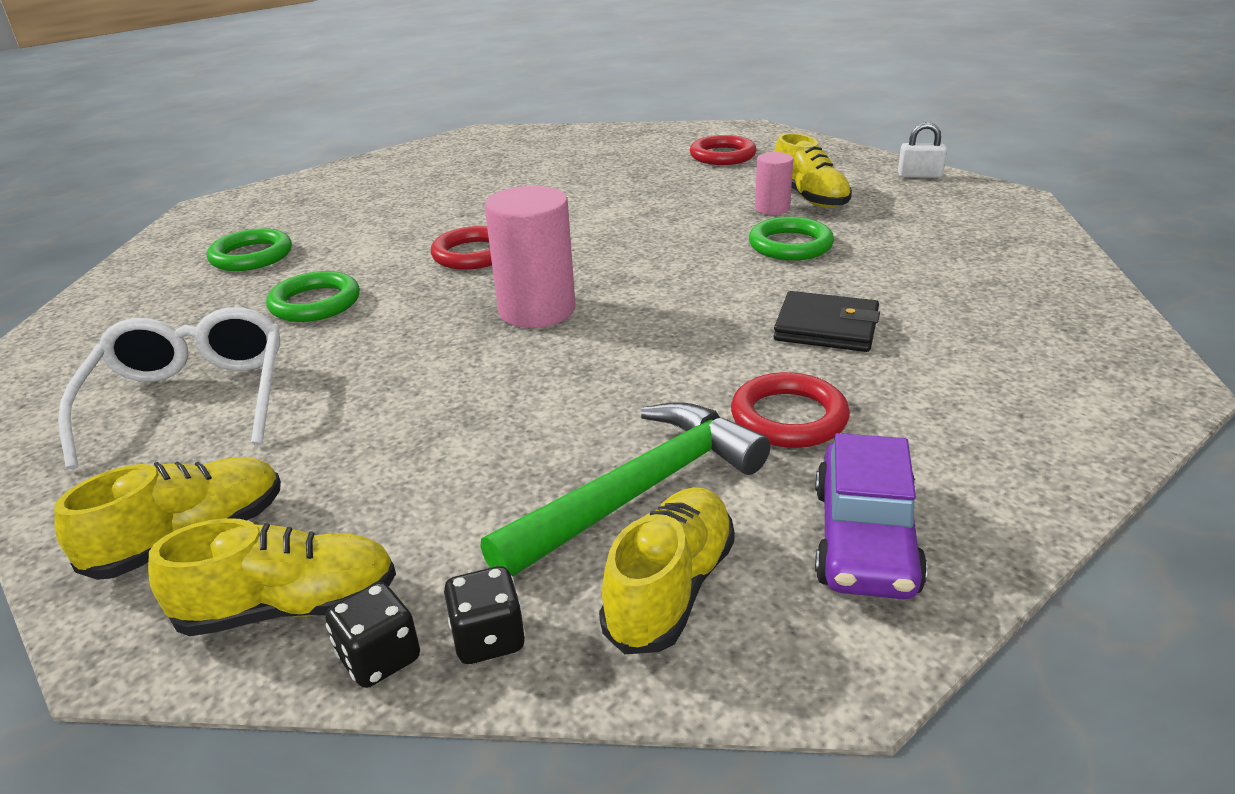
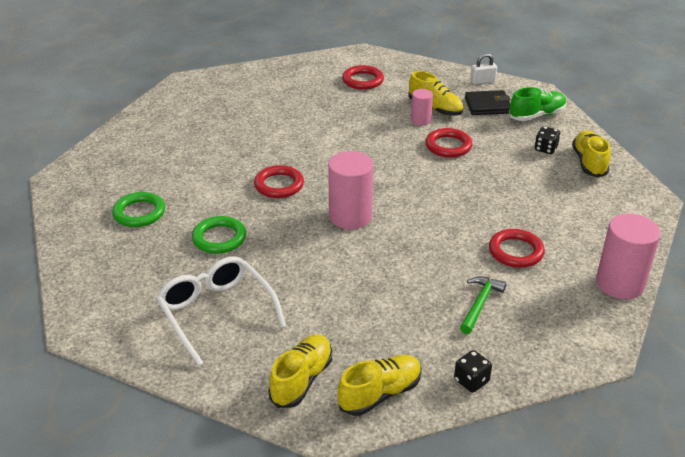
camera: 25 degrees left, 5 degrees up
(379, 658) = (436, 401): black dice -> black dice (545, 149)
(640, 492) = (480, 304): green hammer -> green hammer, size x0.58
(671, 588) = (523, 341): yellow shoe -> yellow shoe (589, 162)
(790, 245) = (448, 146): green ring -> red ring
(826, 327) = (500, 197): black wallet -> black wallet (487, 105)
(865, 539) = (580, 301): purple car -> none
(986, 527) = (619, 284): none -> pink cylinder
(988, 227) = (537, 115): none -> green shoe

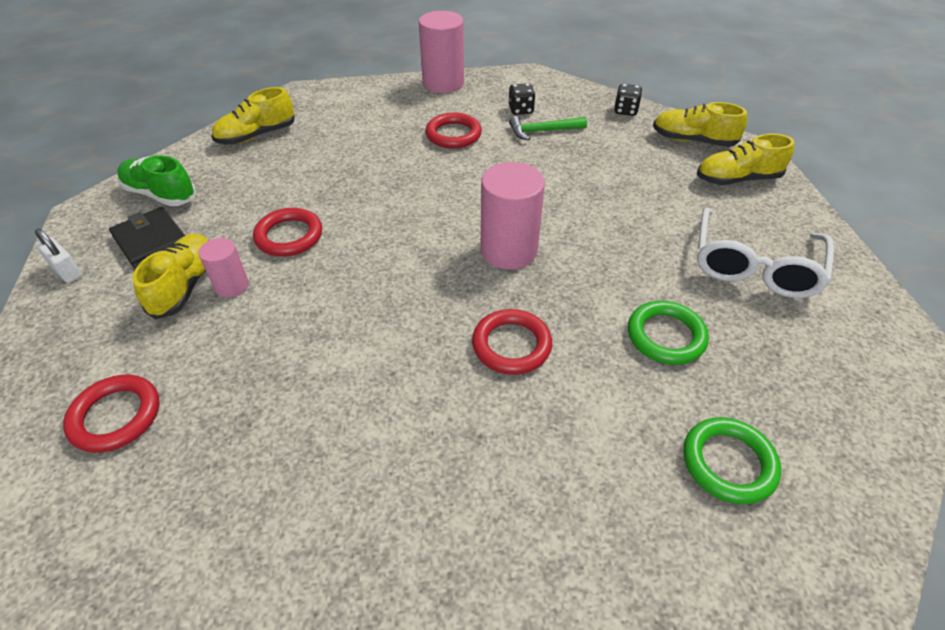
camera: 125 degrees left, 10 degrees up
(545, 149) = (245, 167): black dice -> black dice (521, 110)

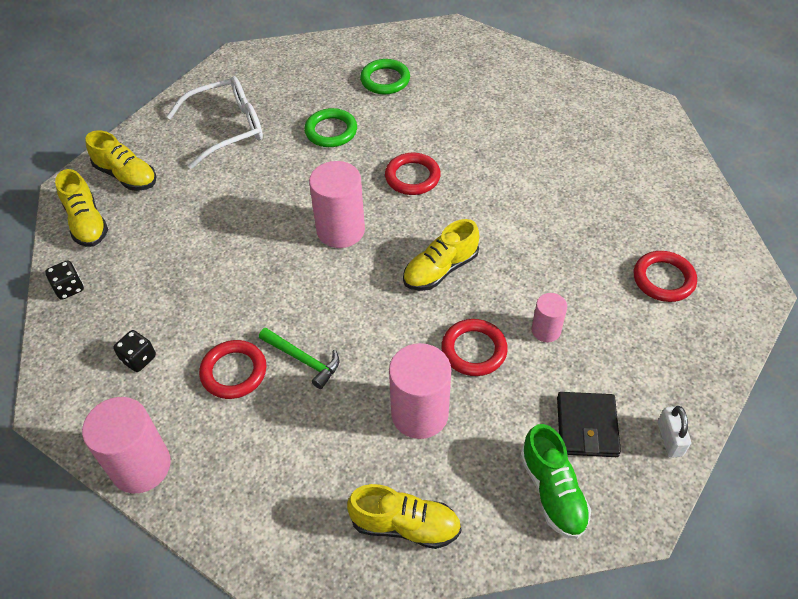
camera: 135 degrees left, 5 degrees up
(185, 285) = (579, 354): yellow shoe -> yellow shoe (440, 269)
(297, 181) = (419, 414): none -> pink cylinder
(542, 131) = (163, 317): green hammer -> green hammer (303, 360)

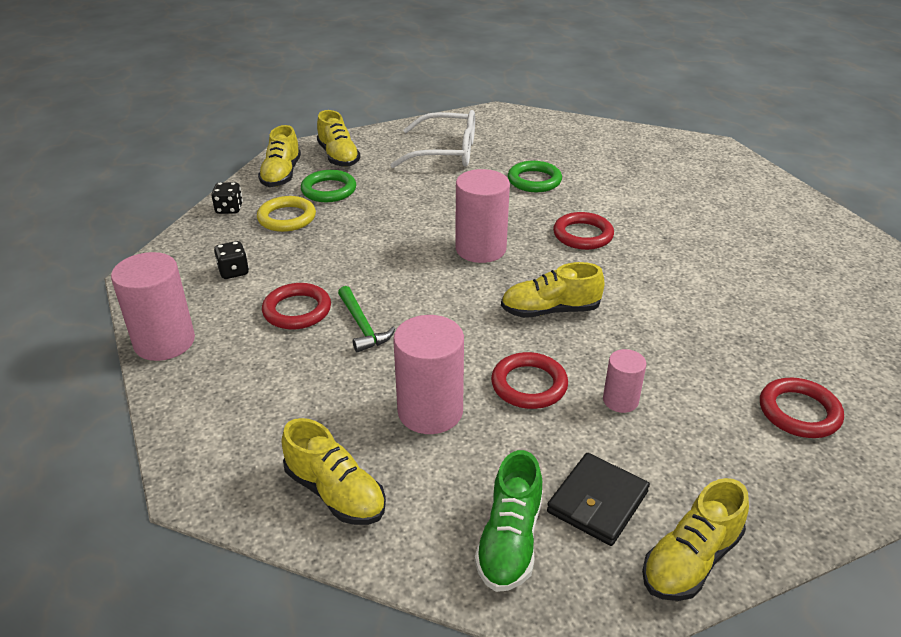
camera: 30 degrees right, 15 degrees down
(137, 273) = (287, 218): none -> yellow ring
(385, 80) = (616, 162): green ring -> green ring (329, 190)
(670, 439) = (690, 560): white padlock -> yellow shoe

